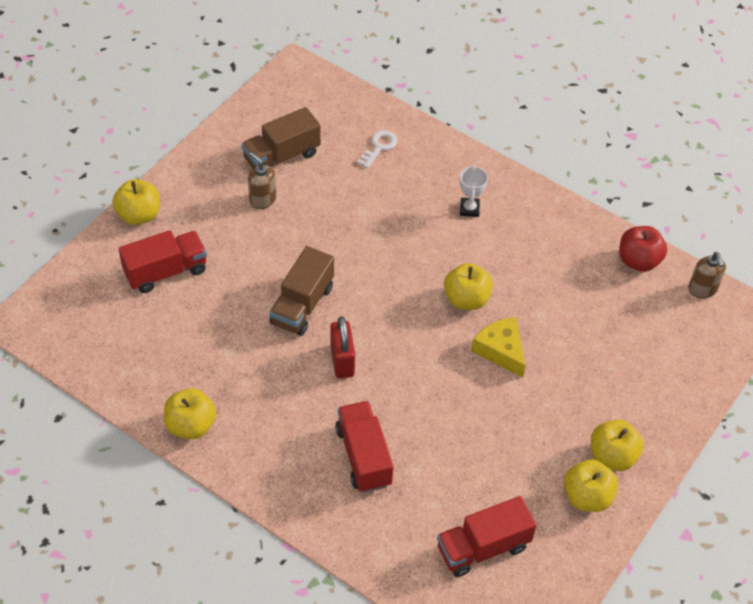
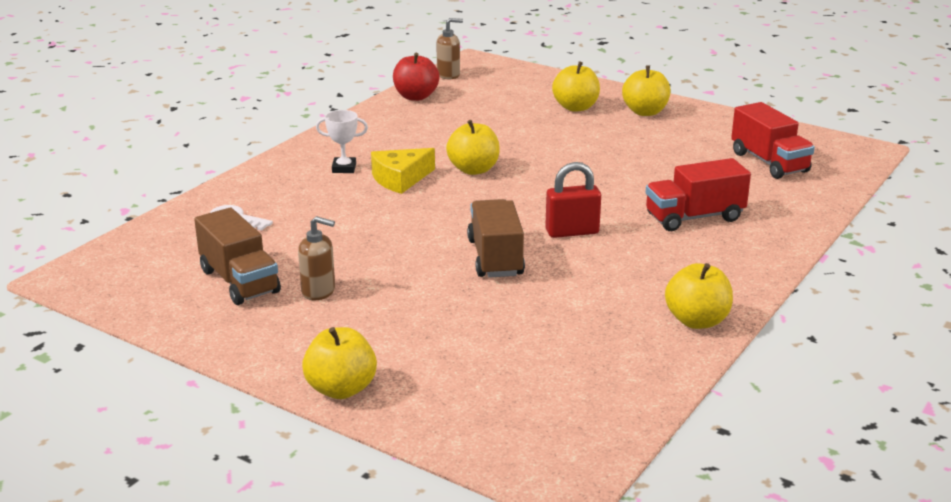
camera: 90 degrees left, 25 degrees down
(166, 271) = (450, 357): red truck -> none
(262, 200) = (319, 291): brown soap dispenser -> brown soap dispenser turned 120 degrees counterclockwise
(302, 305) = (495, 258): brown truck -> brown truck turned 120 degrees counterclockwise
(500, 350) = (537, 154): yellow cheese -> yellow cheese (400, 179)
(587, 497) = (692, 122): yellow apple -> yellow apple (575, 107)

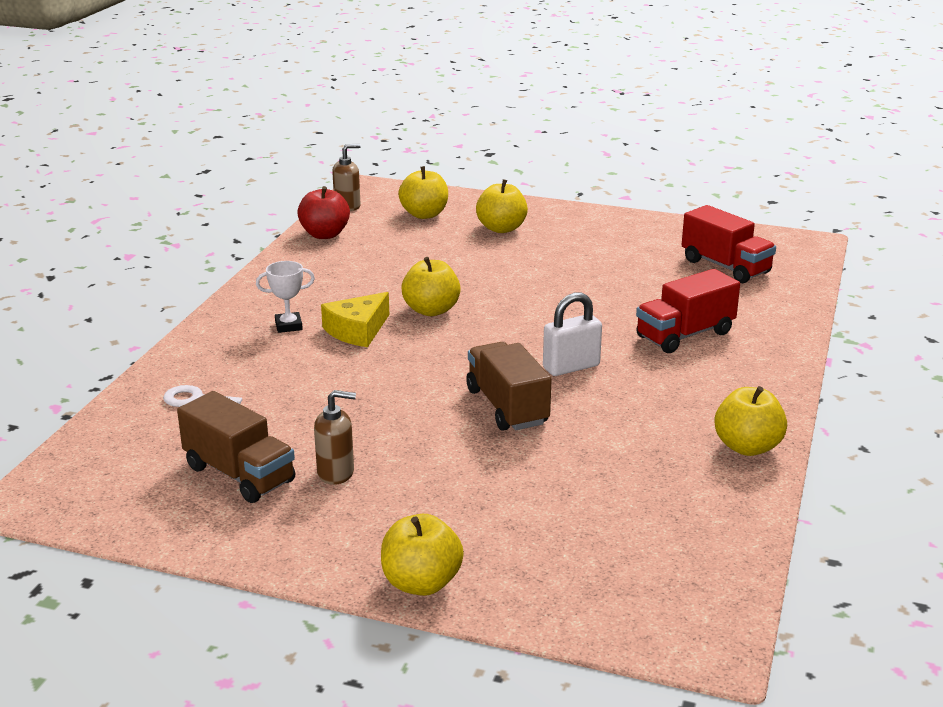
camera: 15 degrees left, 0 degrees up
(572, 232) = (571, 367): red padlock -> white padlock
(645, 112) = (575, 226): yellow apple -> yellow apple (424, 214)

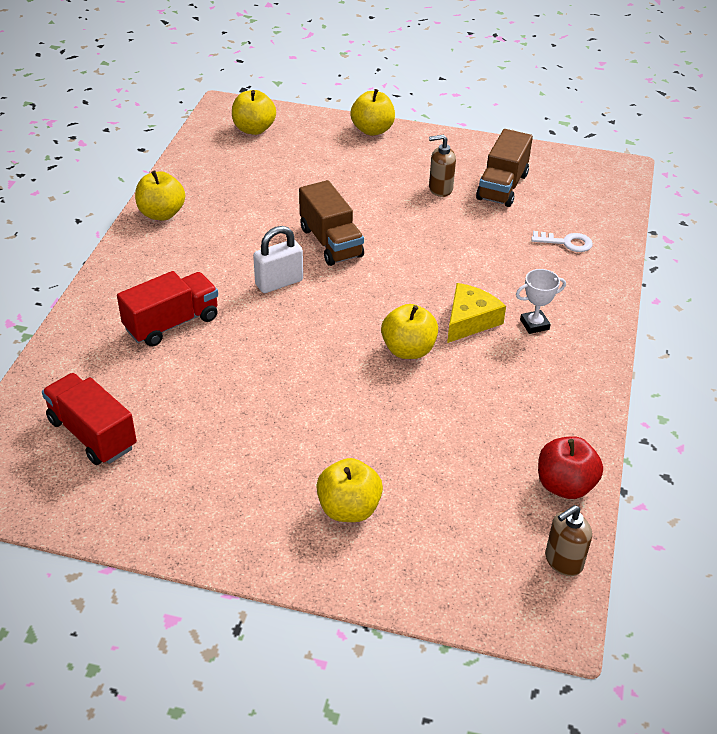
camera: 175 degrees right, 15 degrees up
(239, 474) = (502, 187): brown truck -> brown truck turned 105 degrees counterclockwise
(424, 214) = (453, 542): yellow apple -> yellow apple (254, 129)

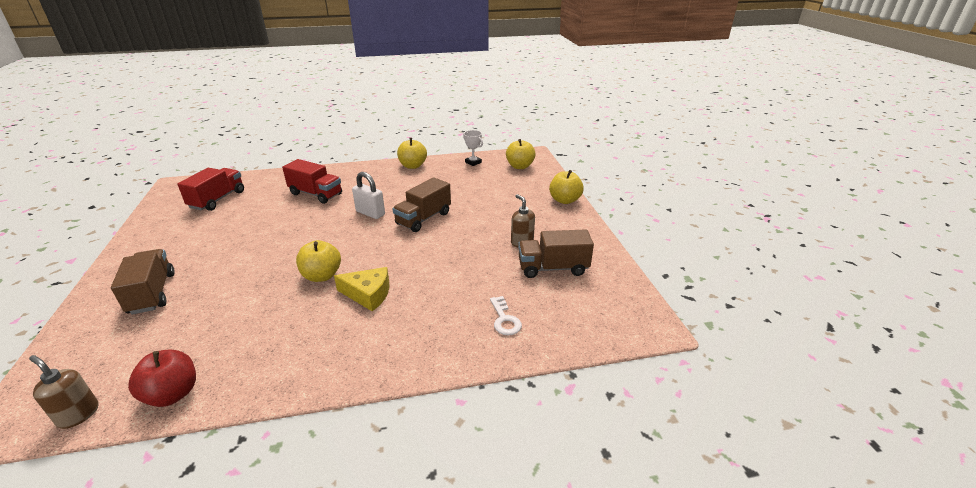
camera: 65 degrees right, 10 degrees down
(349, 509) = (152, 293): yellow apple -> brown truck
(534, 324) = (379, 328): white trophy -> white trophy (473, 162)

